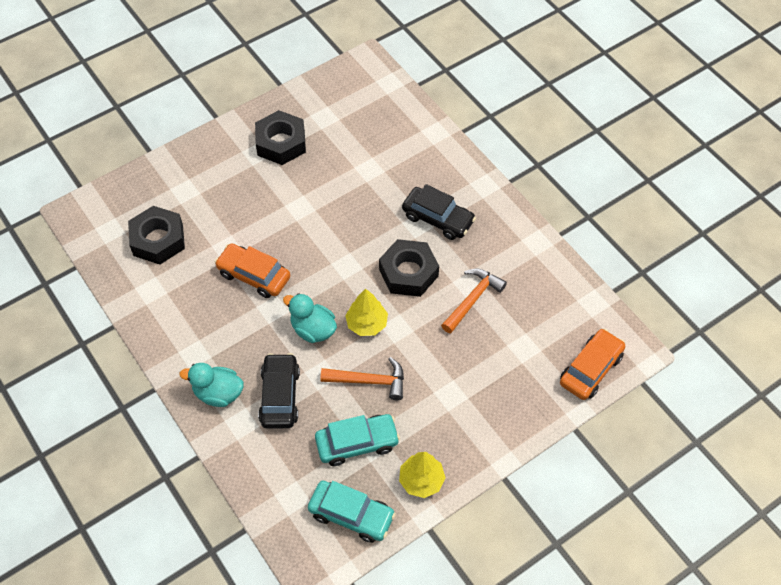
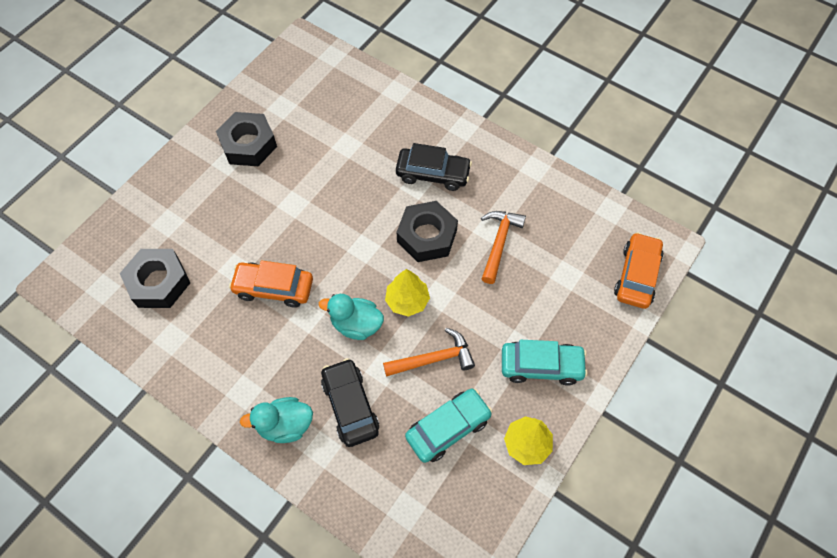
camera: 20 degrees left, 5 degrees up
(351, 515) = (473, 506): turquoise car -> turquoise car (541, 366)

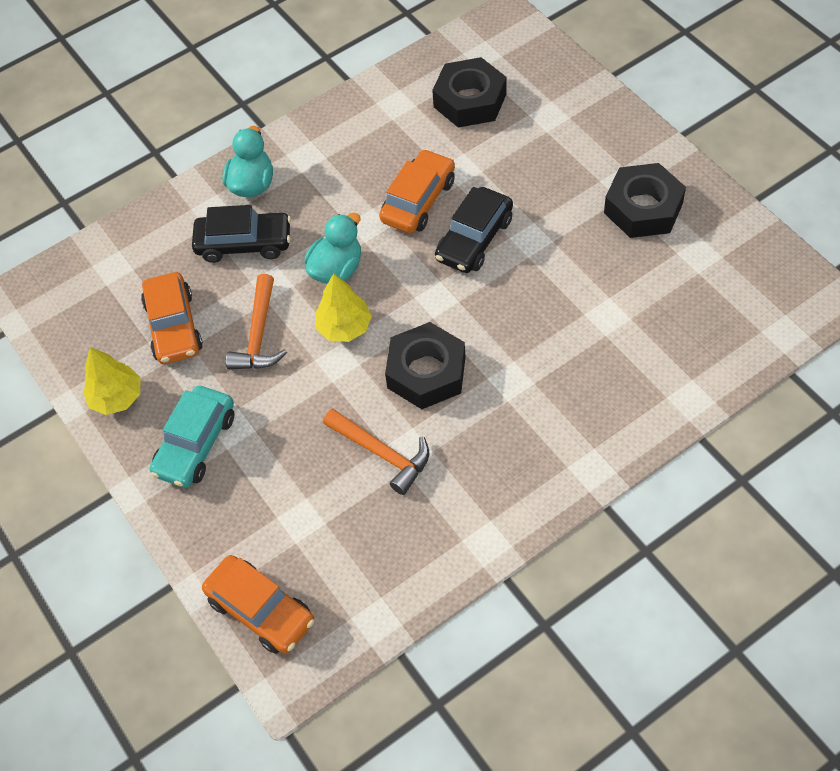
camera: 115 degrees right, 5 degrees down
(433, 174) = (523, 406): black car -> black car (474, 239)
(448, 428) = (174, 326): turquoise car -> orange car

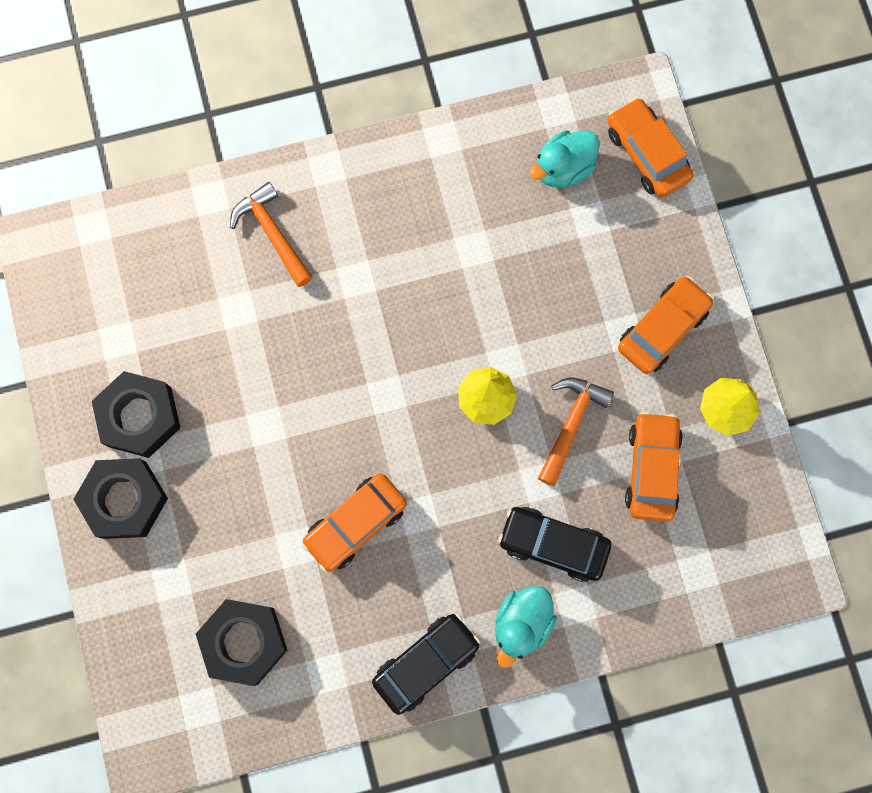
camera: 165 degrees left, 20 degrees up
(196, 444) = (662, 329): turquoise car -> orange car
(337, 269) = (470, 471): turquoise duck -> turquoise duck (563, 168)
(382, 453) = (498, 253): orange hammer -> orange hammer (273, 233)
(426, 372) = (428, 318): black nut -> black nut (124, 500)
(474, 239) = (320, 450): black car -> black car (426, 663)

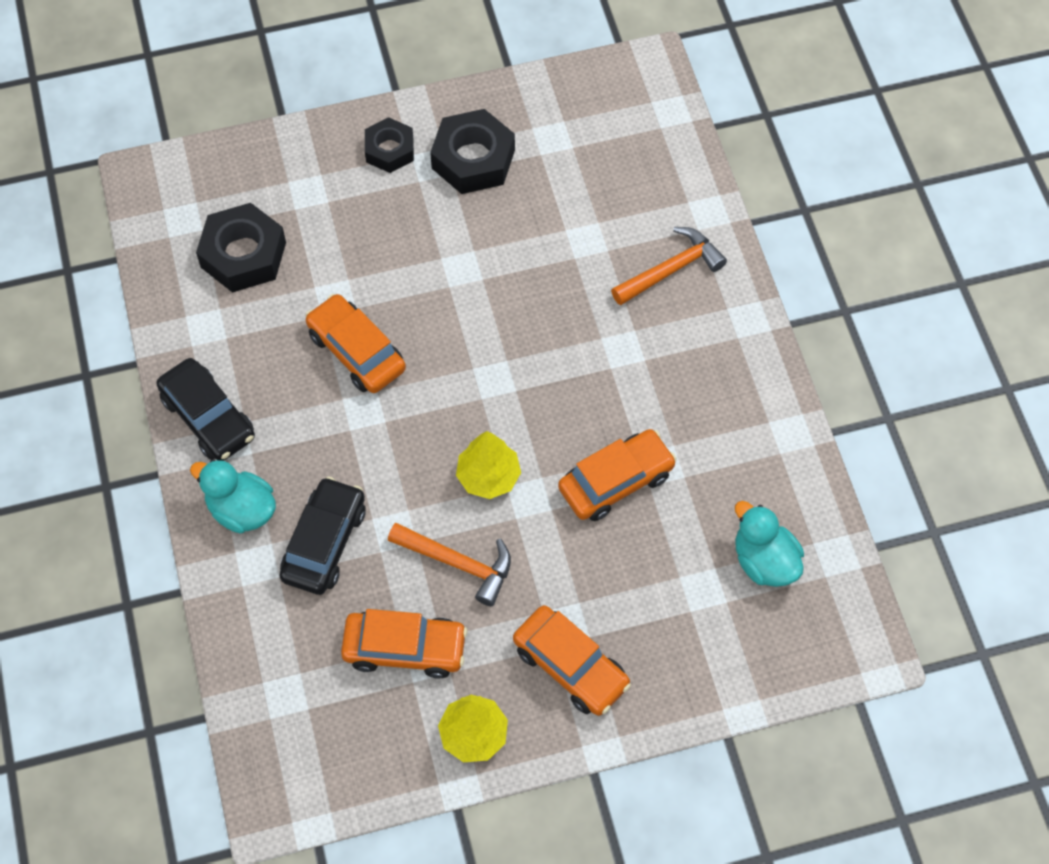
camera: 90 degrees right, 15 degrees down
(124, 500) = (389, 150): black nut -> black nut, size x0.64
(647, 154) = (788, 655): orange car -> orange car (616, 481)

